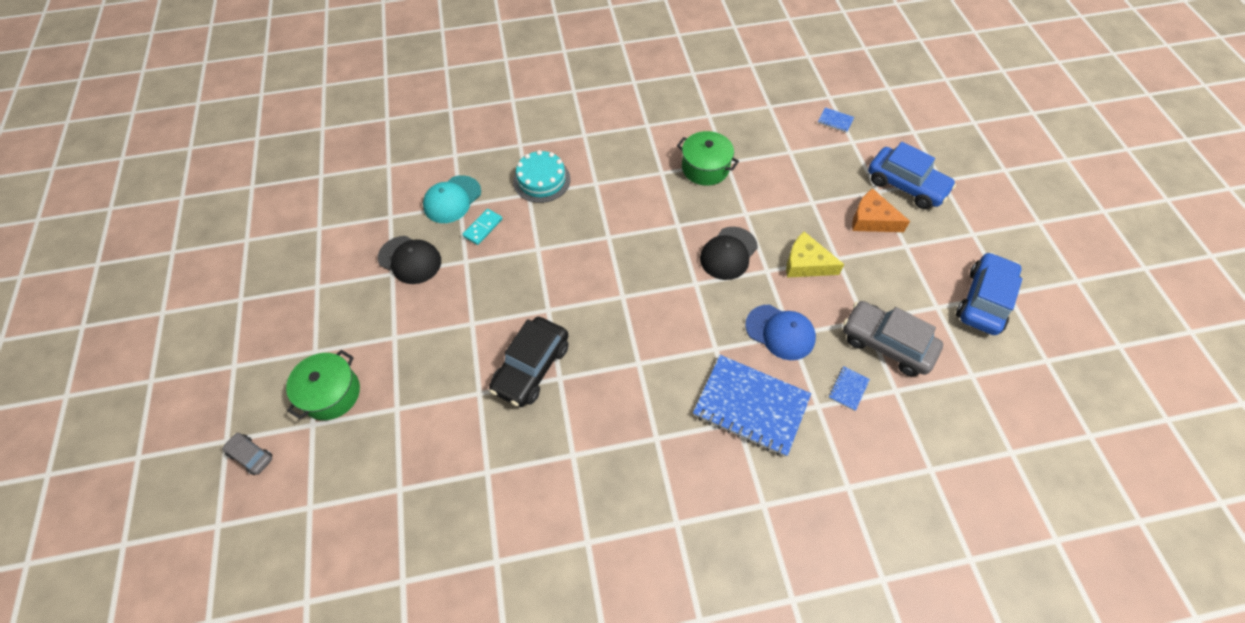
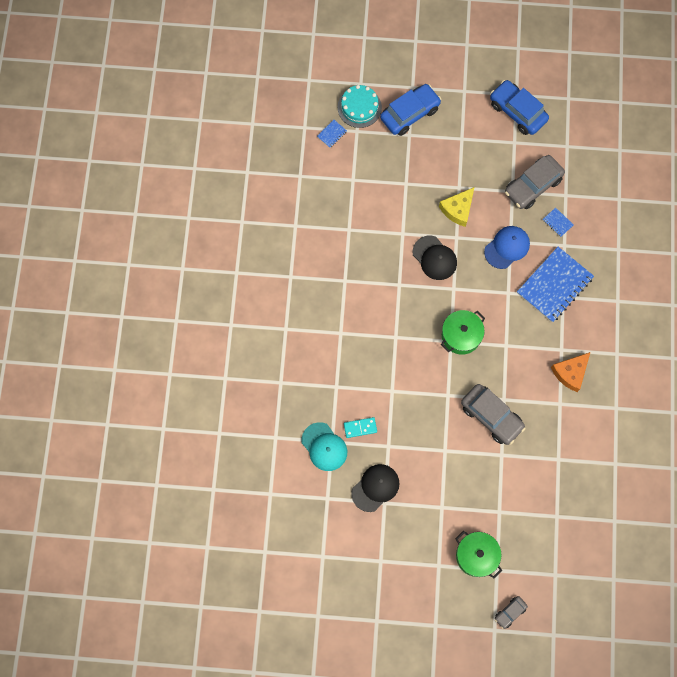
camera: 75 degrees left, 15 degrees up
(483, 228) = (360, 428): turquoise domino -> turquoise domino turned 60 degrees counterclockwise
(531, 368) = (491, 416): black car -> grey car
(541, 180) = (325, 373): turquoise cake -> turquoise cake (359, 107)
(705, 168) = (350, 247): green pot -> green pot (461, 335)
(872, 219) = (433, 150): orange cheese -> orange cheese (570, 373)

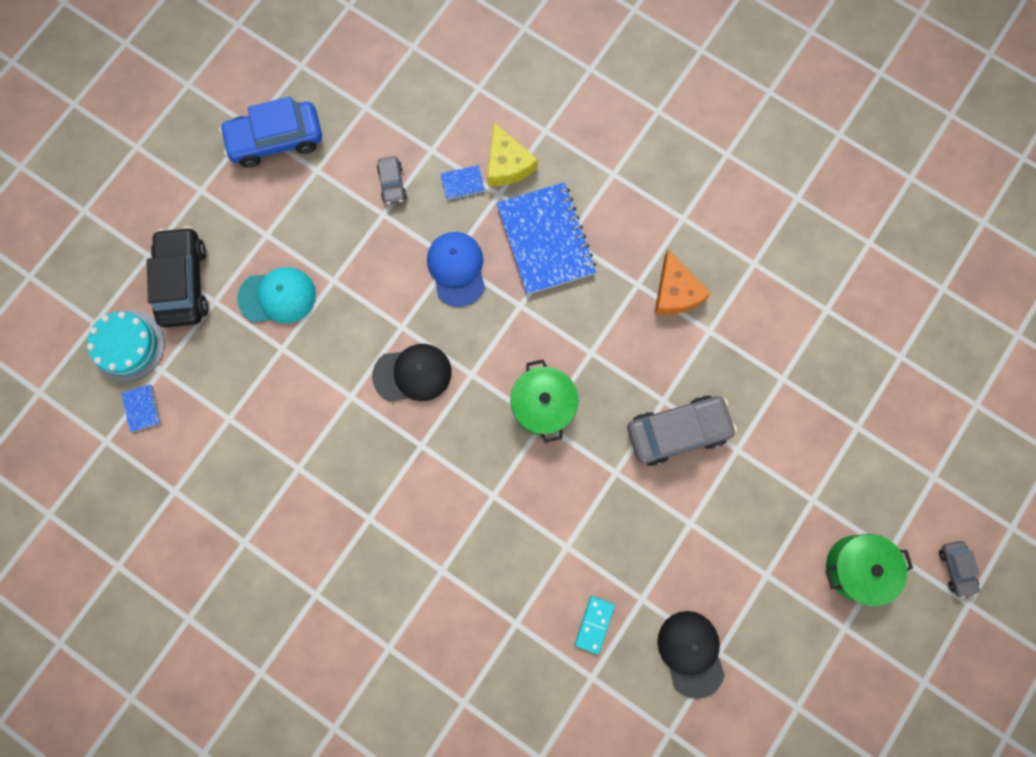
camera: 60 degrees left, 5 degrees up
(324, 447) = (593, 693): turquoise cap -> turquoise cap (277, 296)
(410, 113) = (184, 282): blue car -> black car
(458, 209) = (363, 301): yellow cheese -> yellow cheese (507, 164)
(532, 186) = (392, 184): grey car -> grey car, size x0.50

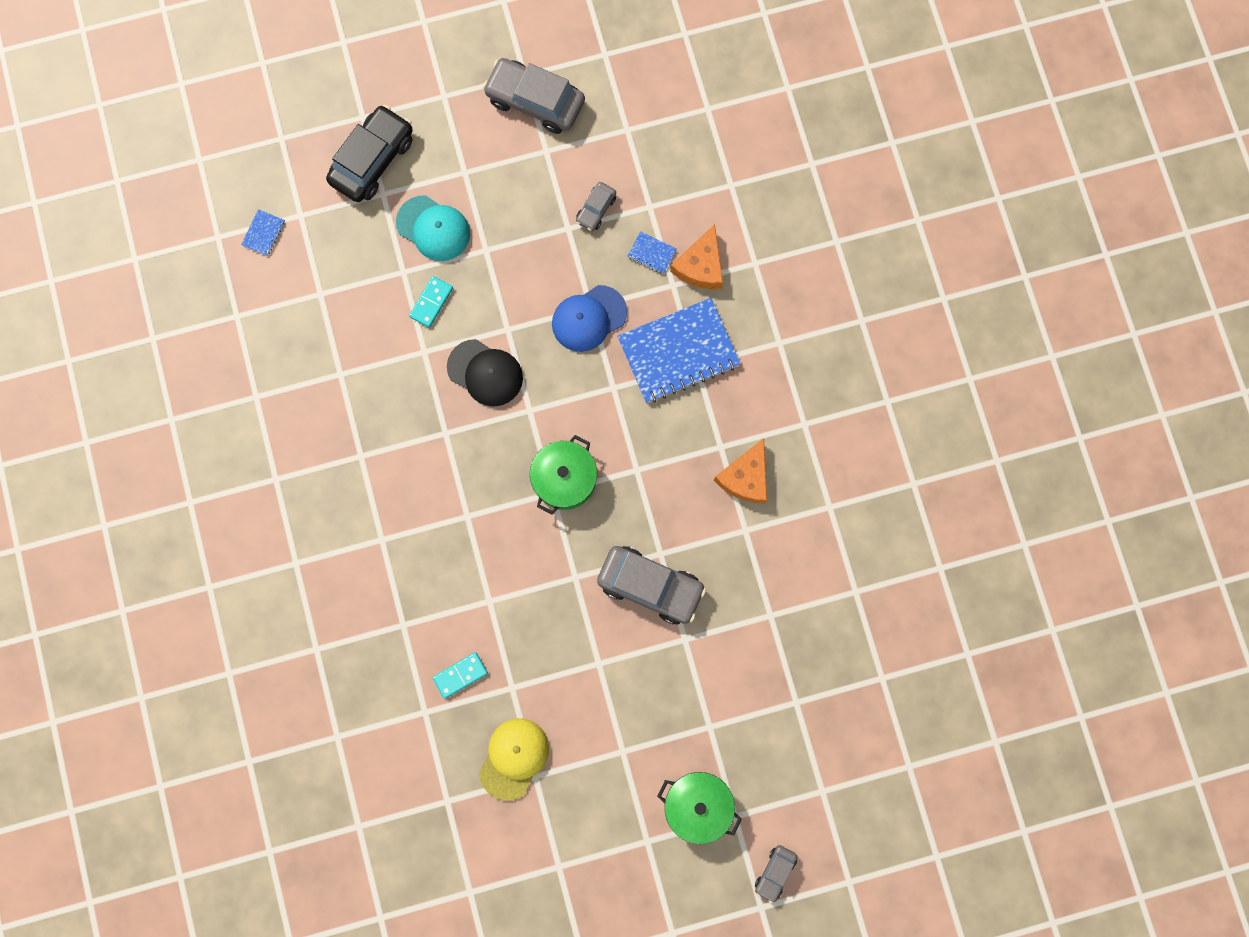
camera: 40 degrees right, 0 degrees up
(128, 345) = (292, 176): turquoise cake -> none
(276, 140) = (535, 101): blue car -> grey car
(324, 354) = (431, 302): none -> turquoise domino
(457, 269) = (588, 318): blue cap -> blue cap turned 150 degrees counterclockwise
(507, 164) = (700, 266): yellow cheese -> orange cheese
(545, 240) = (678, 352): blue notebook -> blue notebook turned 45 degrees clockwise
(691, 653) = (514, 758): black cap -> yellow cap

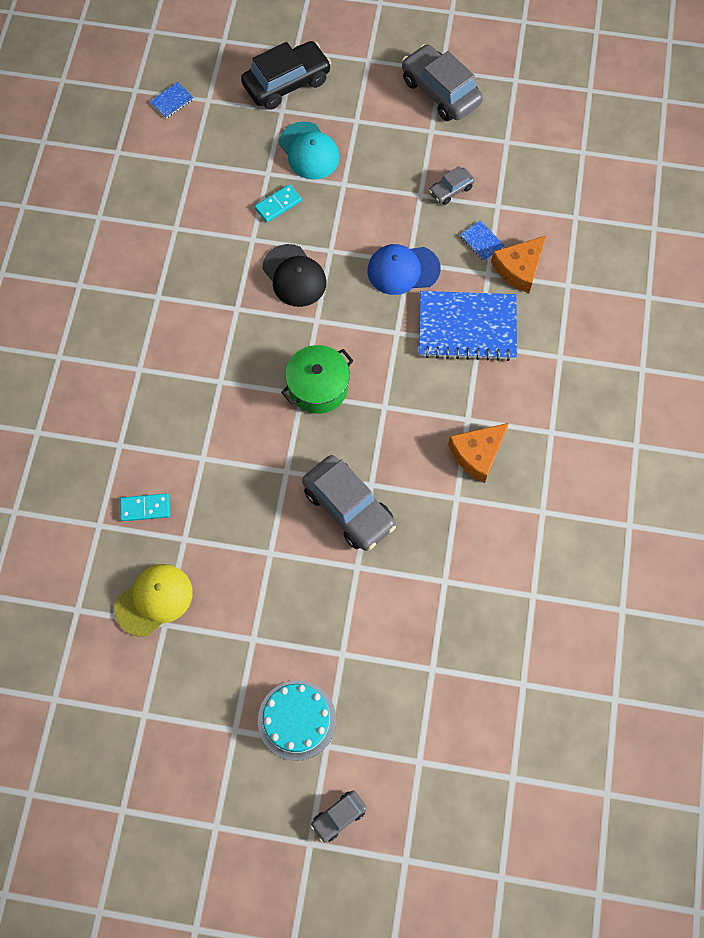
camera: 25 degrees right, 10 degrees down
(698, 806) = (297, 720): green pot -> turquoise cake

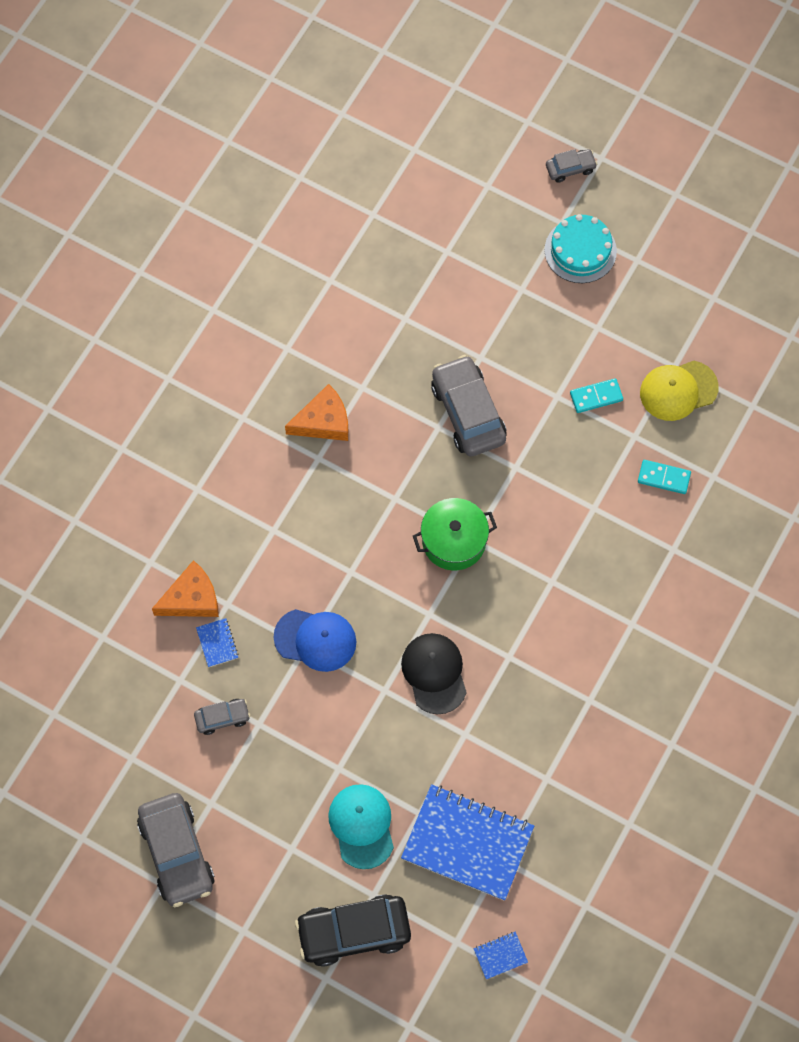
camera: 160 degrees left, 0 degrees up
(278, 205) = (421, 767): turquoise domino -> turquoise domino (596, 396)
(467, 327) = (276, 552): blue notebook -> blue notebook (467, 843)

